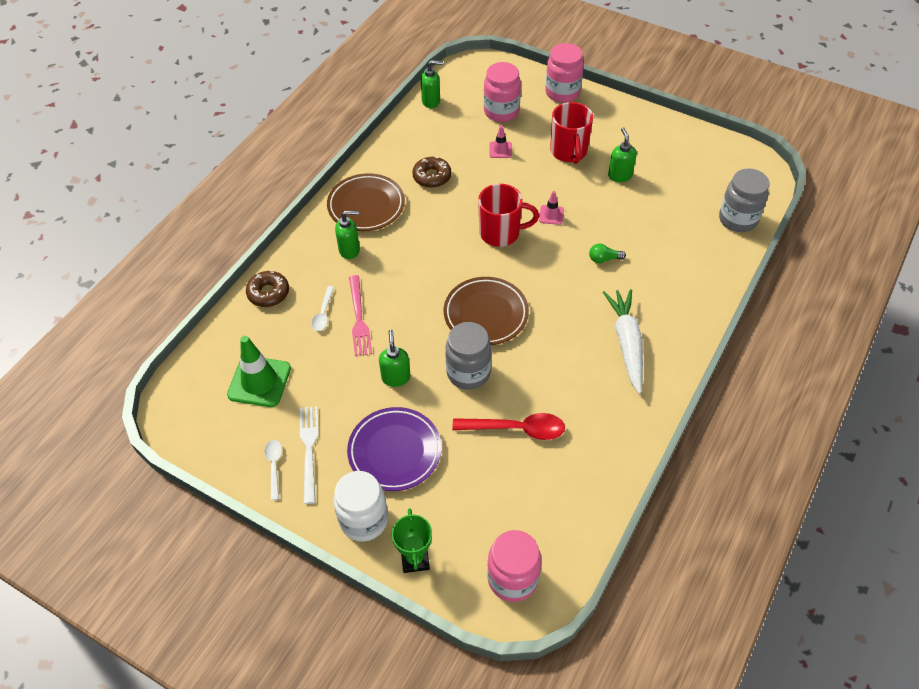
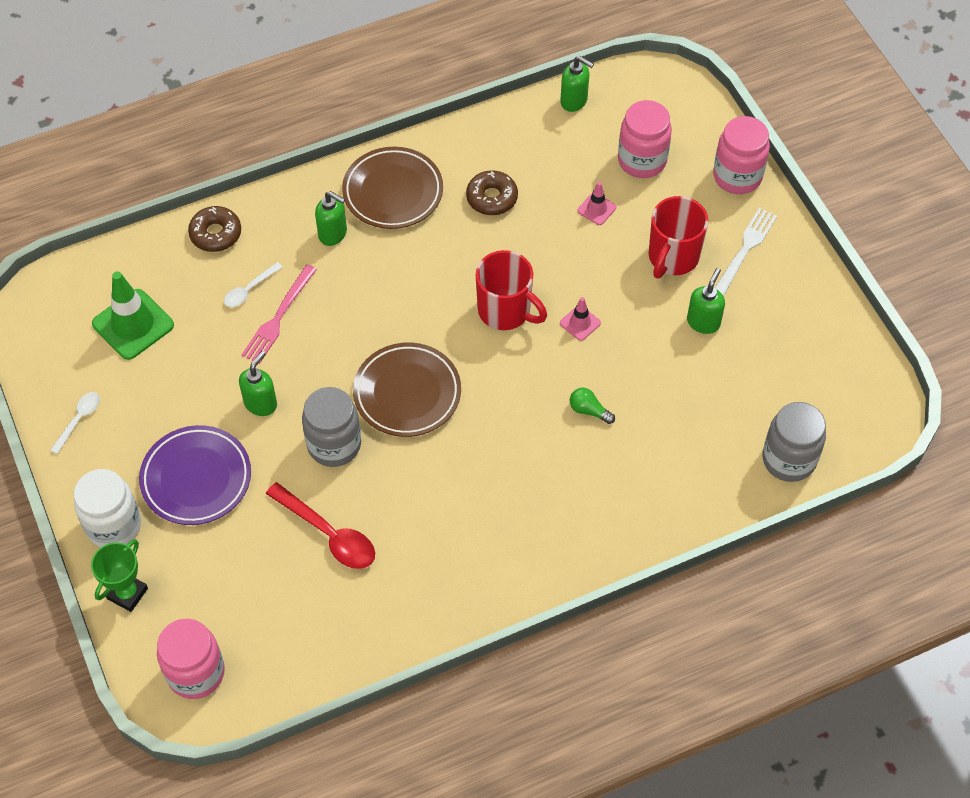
camera: 35 degrees right, 5 degrees up
(309, 450) = (122, 424): white fork -> white fork (744, 251)
(626, 343) = (522, 520): white carrot -> none

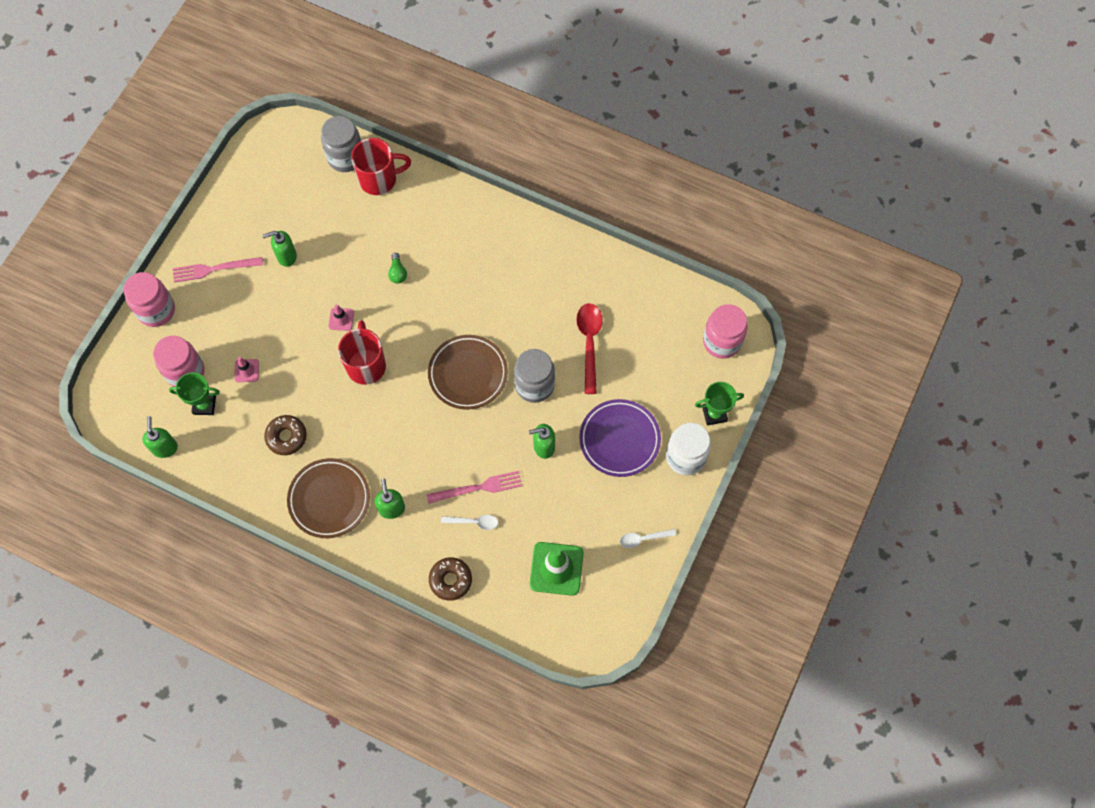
camera: 130 degrees left, 10 degrees up
(590, 155) = (204, 405): none -> green trophy
(672, 257) = (251, 303): red mug -> red mug (379, 179)
(744, 251) = (214, 269): white fork -> pink fork

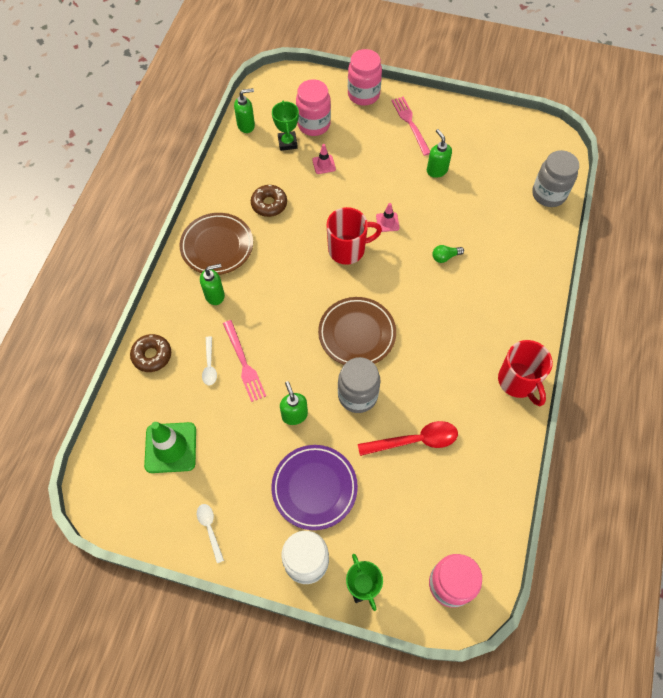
camera: 80 degrees right, 5 degrees down
(379, 179) = (536, 224): red mug -> red mug (518, 381)

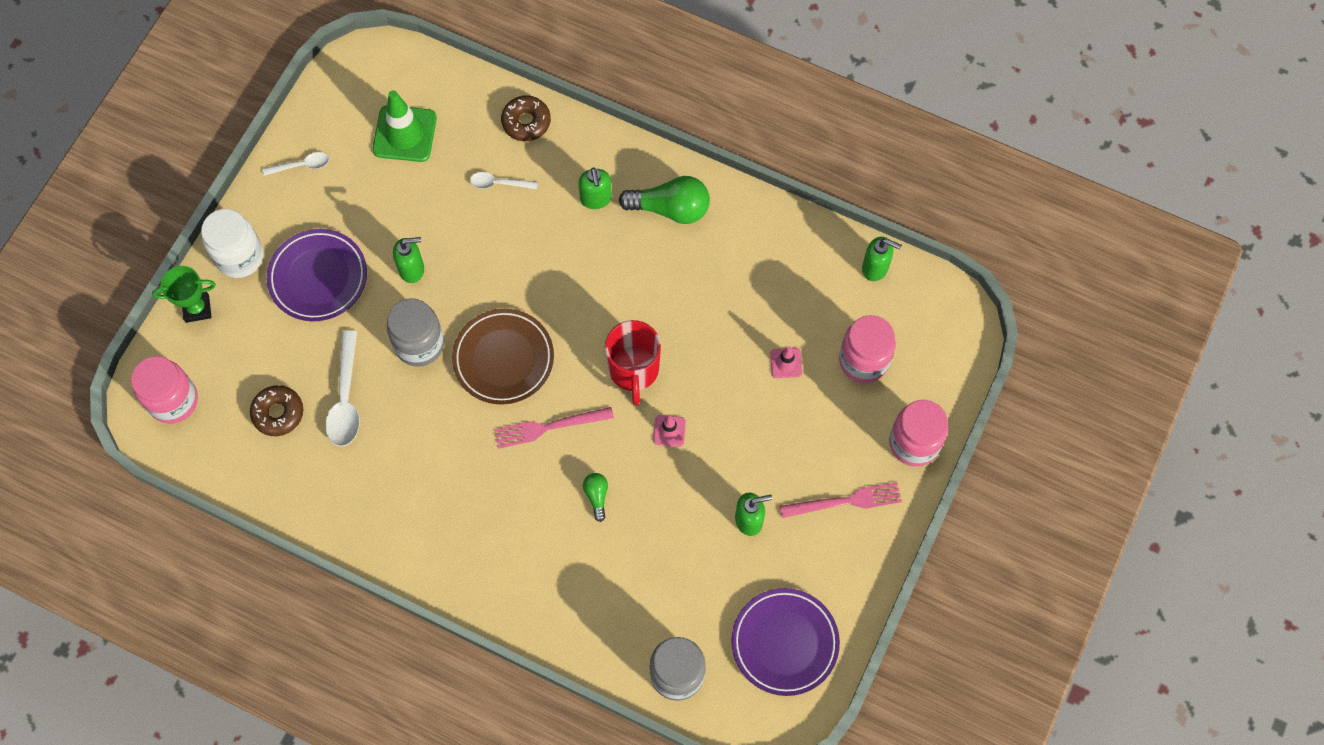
camera: 100 degrees right, 5 degrees up
(217, 246) = (670, 208): brown plate -> green light bulb
(243, 363) = (493, 221): pink fork -> pink fork (549, 427)
(246, 125) = (875, 268): green soap dispenser -> green soap dispenser turned 60 degrees counterclockwise
(269, 204) = (728, 281): brown donut -> brown donut (278, 413)
(287, 143) = (834, 319): green trophy -> none
(415, 440) = (345, 399): red spoon -> white spoon
(509, 143) = (784, 643): none -> purple plate
(518, 381) = (391, 543): red mug -> none

